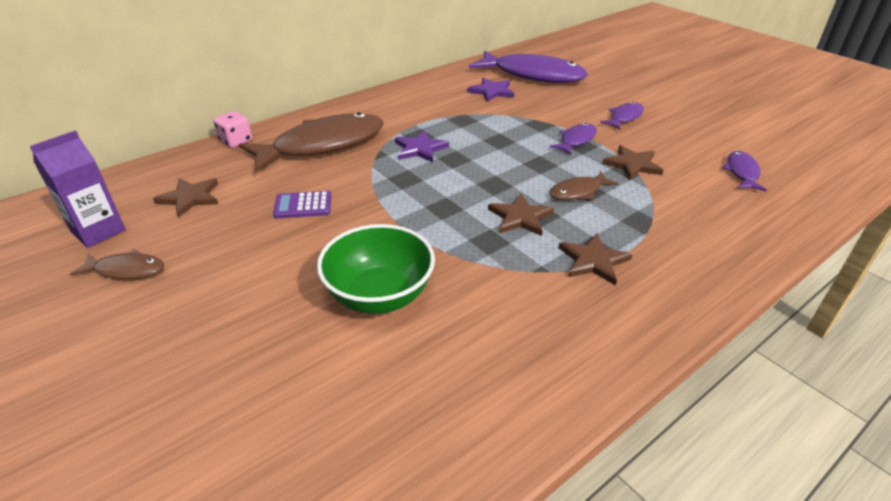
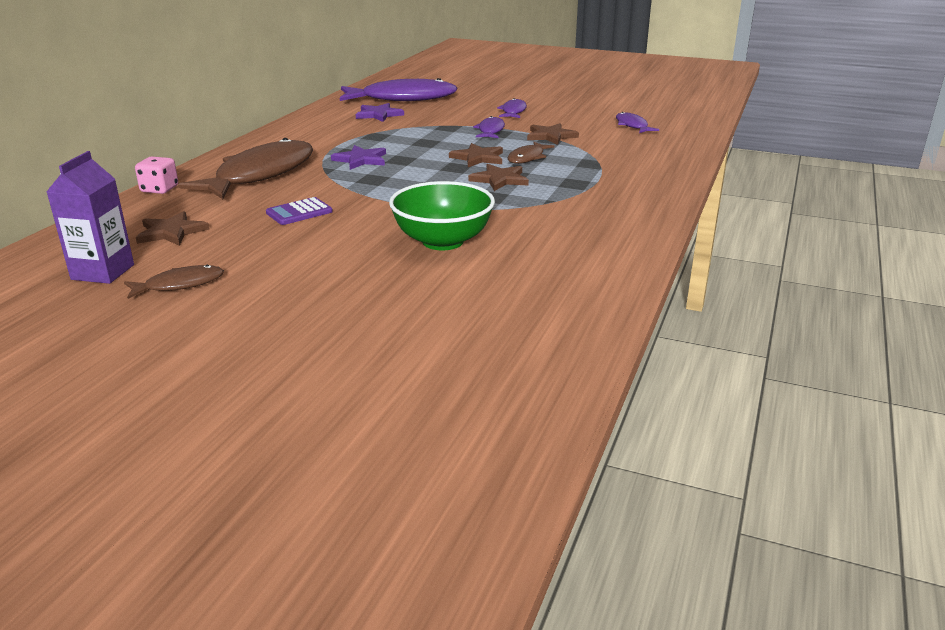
camera: 30 degrees left, 10 degrees down
(593, 261) = (580, 189): brown star -> brown star (478, 158)

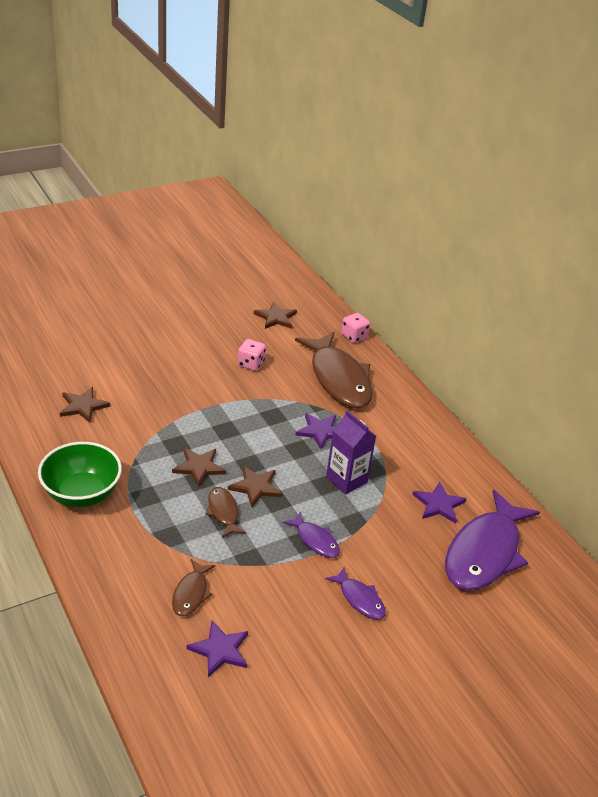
camera: 125 degrees right, 10 degrees up
(103, 272) = (248, 287): purple carton -> purple carton (346, 480)
(180, 285) = (204, 299): brown fish -> brown fish (191, 593)
(299, 212) = (251, 364): purple calculator -> pink dice
(442, 241) = (141, 387): green bowl -> green bowl (82, 494)
(551, 136) = (258, 566): brown star -> brown star (83, 406)
(632, 126) = (220, 650): purple fish -> purple star

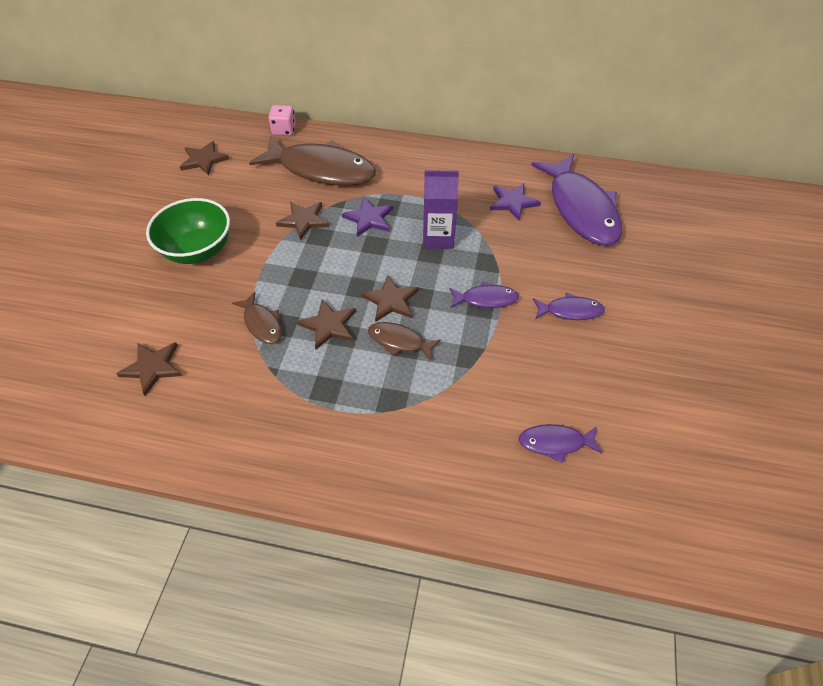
camera: 45 degrees left, 15 degrees up
(82, 494) = (272, 440): green bowl -> green bowl (198, 250)
(191, 593) = (474, 425): brown fish -> brown fish (262, 323)
(220, 650) = (555, 443): purple star -> purple fish
(251, 364) = (240, 211): pink dice -> none
(278, 399) = (303, 220): none -> brown star

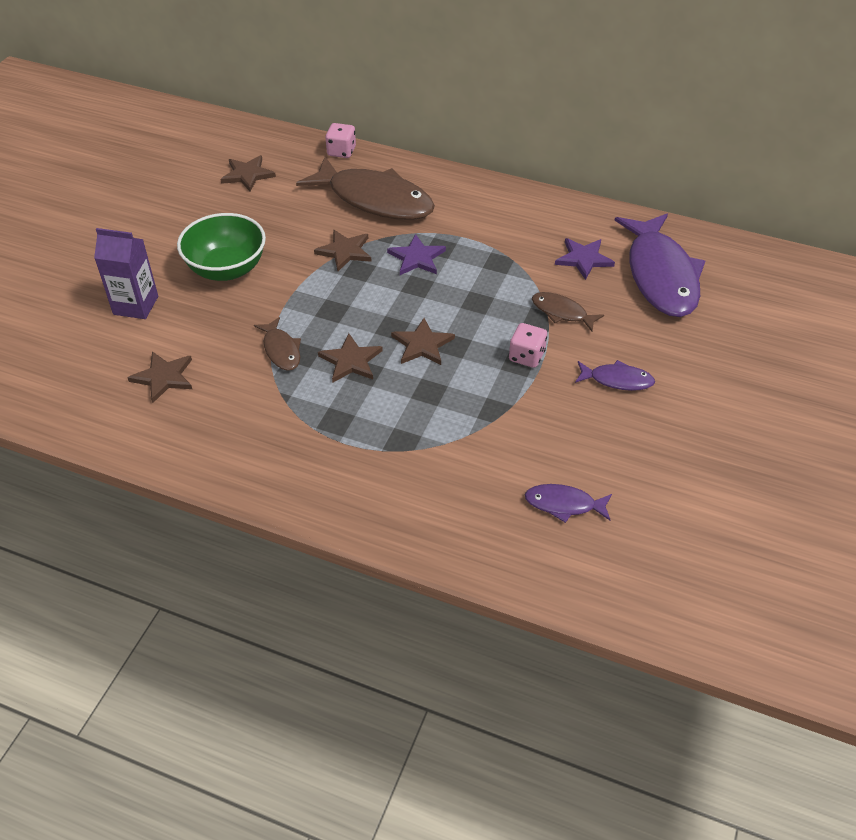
camera: 10 degrees right, 5 degrees down
(399, 341) = (422, 386): brown fish -> brown fish (562, 312)
(438, 237) = (489, 287): purple carton -> purple carton (136, 305)
(486, 299) = (526, 356): purple fish -> pink dice

